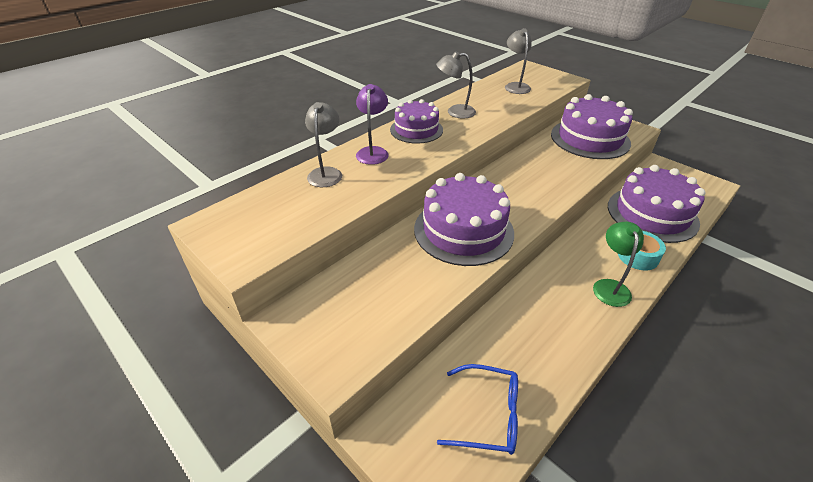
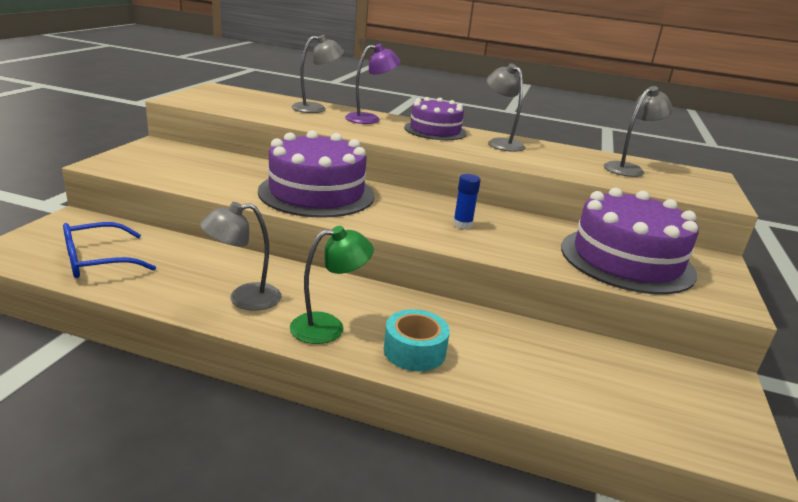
camera: 60 degrees right, 15 degrees down
(488, 415) = (98, 261): blue glasses -> blue glasses turned 75 degrees clockwise
(535, 178) = (462, 225): none -> blue glue stick
(568, 322) = (244, 298): none -> grey lamp
(652, 214) = (543, 367): purple cake -> none

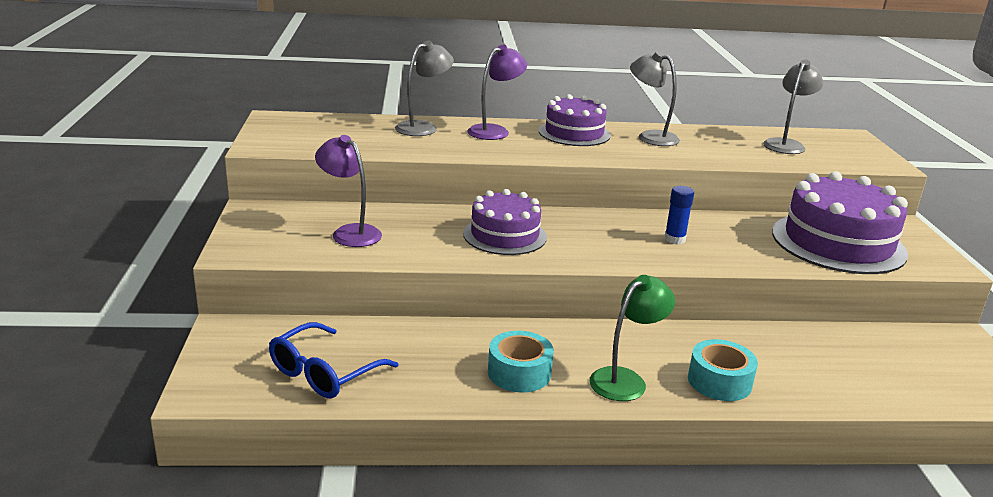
camera: 20 degrees left, 0 degrees up
(200, 168) = (350, 232): none -> purple lamp
(244, 298) = (519, 373): grey lamp -> turquoise tape
(316, 193) = (505, 235): purple cake -> purple cake, size x0.63

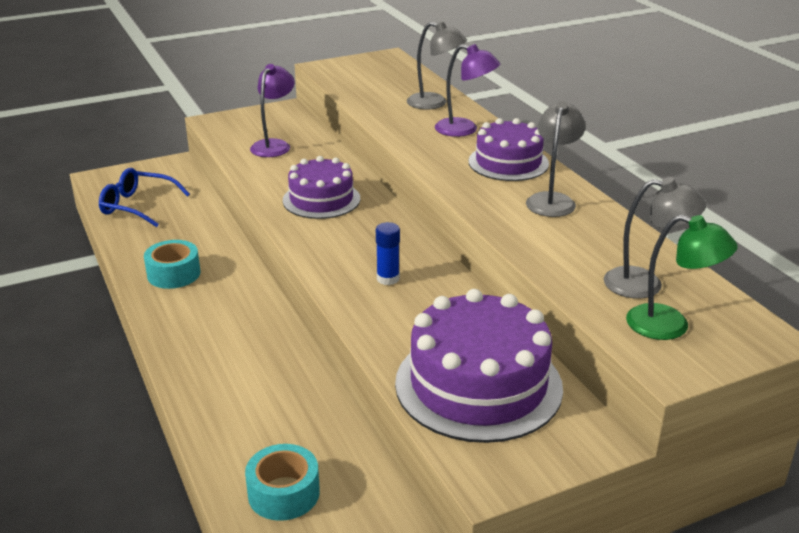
camera: 70 degrees right, 5 degrees up
(625, 379) = (188, 322): green lamp -> green lamp (670, 326)
(719, 381) = (209, 370): turquoise tape -> turquoise tape (284, 493)

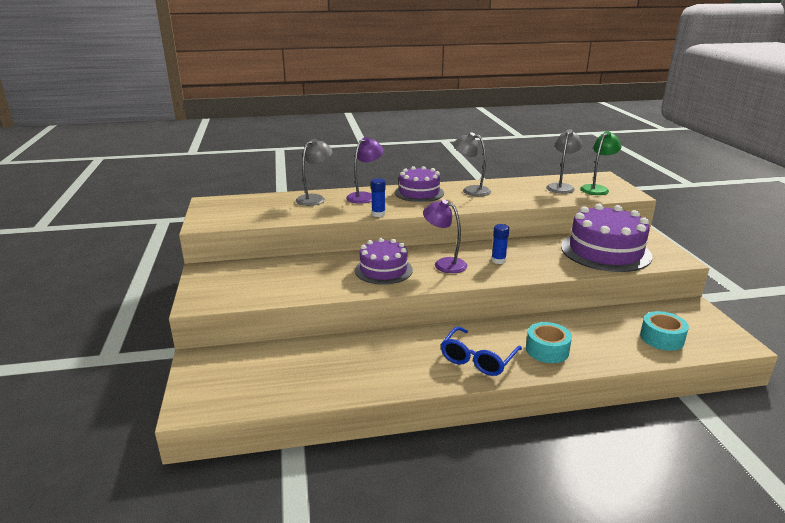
camera: 75 degrees left, 5 degrees down
(137, 206) = (273, 383): blue glasses -> blue glasses (478, 359)
(173, 274) = (408, 367): turquoise tape -> turquoise tape (547, 350)
(274, 145) = (276, 279): purple lamp -> purple lamp (444, 264)
(404, 146) = (378, 214): none -> blue glue stick

